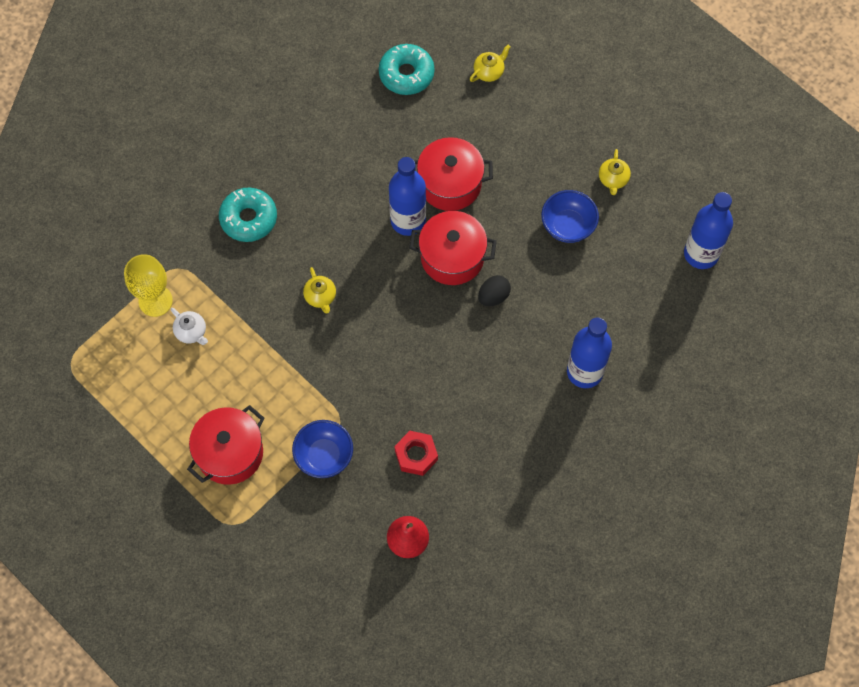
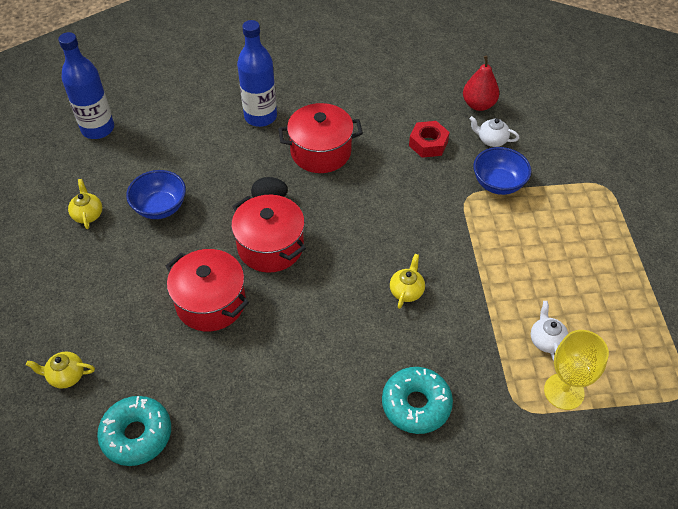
camera: 140 degrees left, 15 degrees down
(230, 453) = (574, 230): red pot -> red pot (320, 152)
(364, 503) = (491, 140): none -> white teapot
(408, 221) = (276, 299): blue bottle -> none
(613, 179) = (88, 214): yellow teapot -> yellow teapot turned 60 degrees counterclockwise

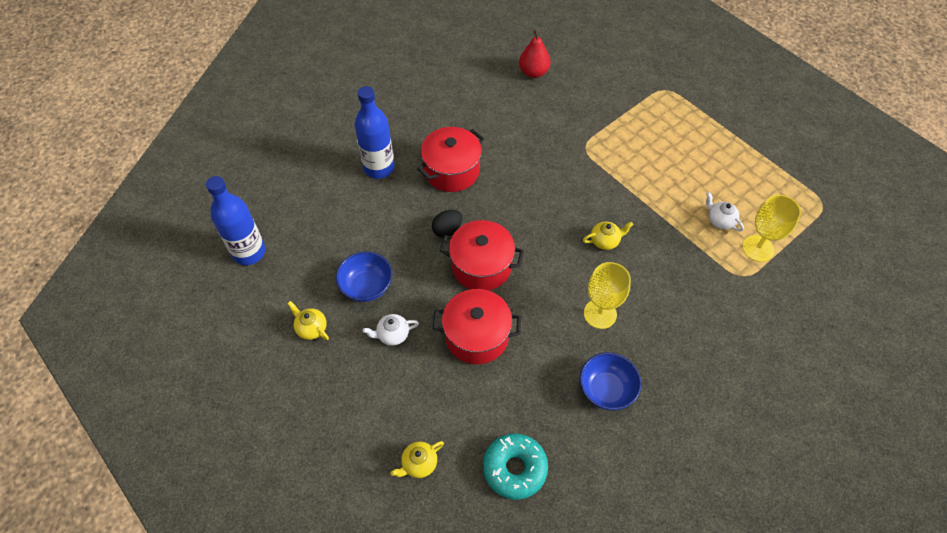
camera: 35 degrees left, 5 degrees up
(339, 353) = (600, 314): none -> yellow goblet
(406, 291) = (605, 241): yellow teapot -> yellow teapot turned 90 degrees clockwise
(416, 404) = (680, 317): turquoise donut -> none
(428, 144) = (524, 122): red nut -> none
(491, 140) = (565, 95): white teapot -> white teapot (392, 335)
(498, 183) = (597, 126): blue bowl -> blue bowl (606, 390)

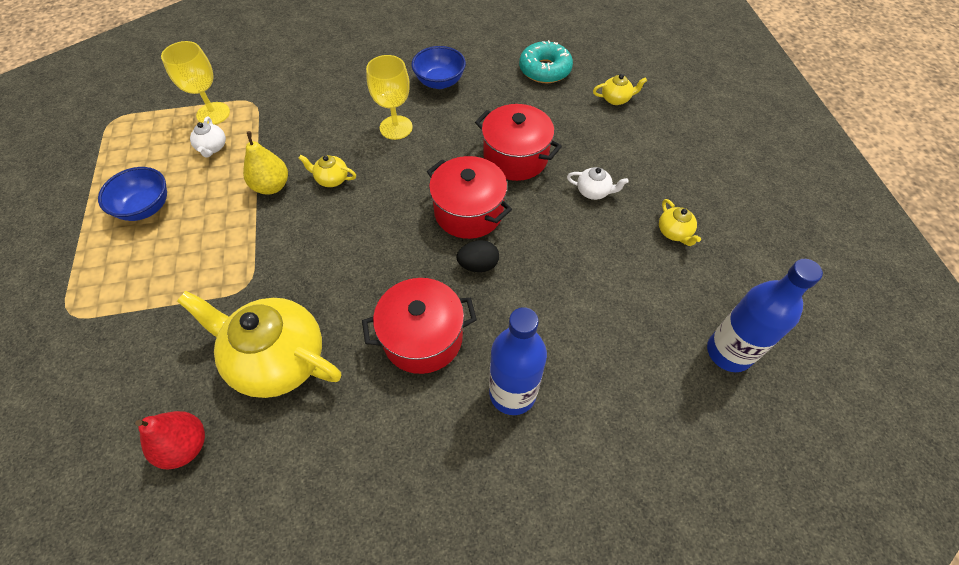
camera: 150 degrees left, 0 degrees up
(367, 286) = (599, 246): blue bowl -> blue bowl (146, 207)
(526, 123) = (278, 359): none -> yellow teapot
(641, 214) = (272, 186): none -> yellow pear

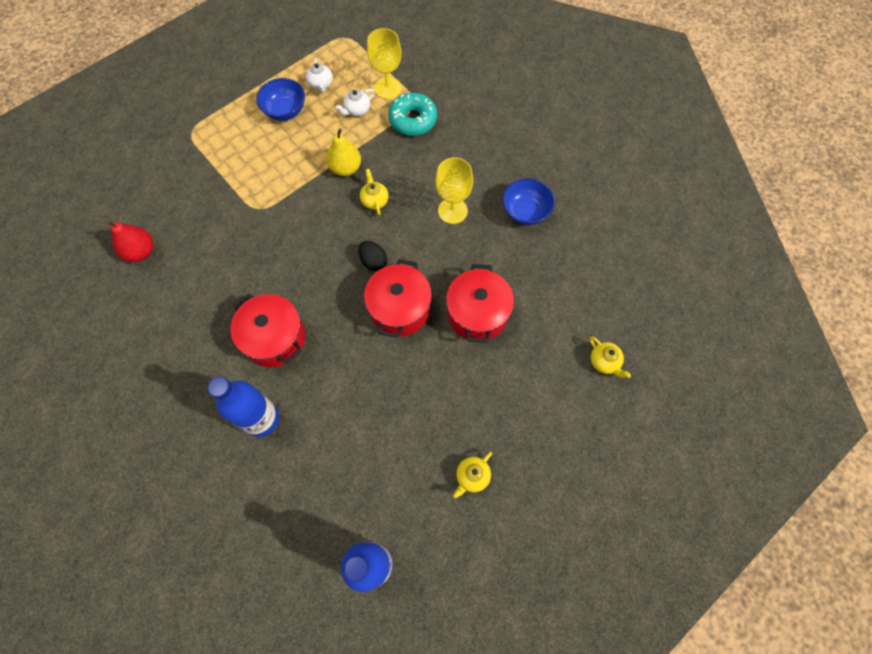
camera: 60 degrees right, 10 degrees up
(278, 359) = (216, 262): yellow teapot -> none
(478, 265) = (354, 342): black egg -> black egg (373, 261)
(545, 70) = (600, 284): turquoise donut -> turquoise donut (413, 120)
(593, 191) = (477, 392): white teapot -> white teapot (321, 84)

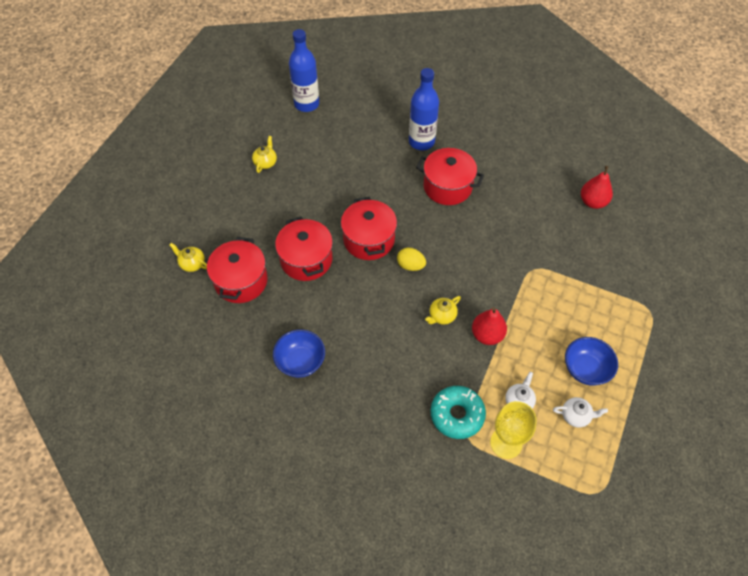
camera: 155 degrees right, 10 degrees down
(321, 84) = (576, 416): white teapot -> white teapot turned 135 degrees clockwise
(346, 168) = (487, 335): yellow pear -> red pear
(373, 261) = (410, 265): black egg -> yellow egg
(374, 200) = (442, 316): yellow teapot -> yellow teapot turned 90 degrees clockwise
(452, 211) = (368, 335): yellow goblet -> none
(556, 318) = (241, 281): none -> red pot

